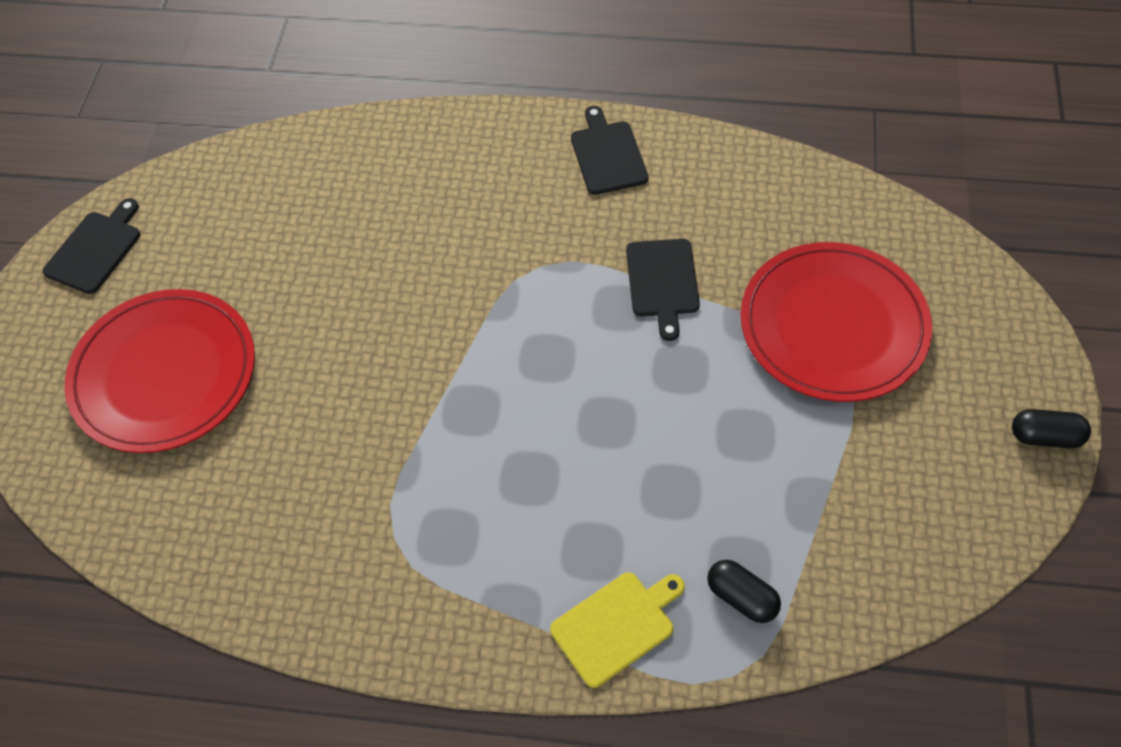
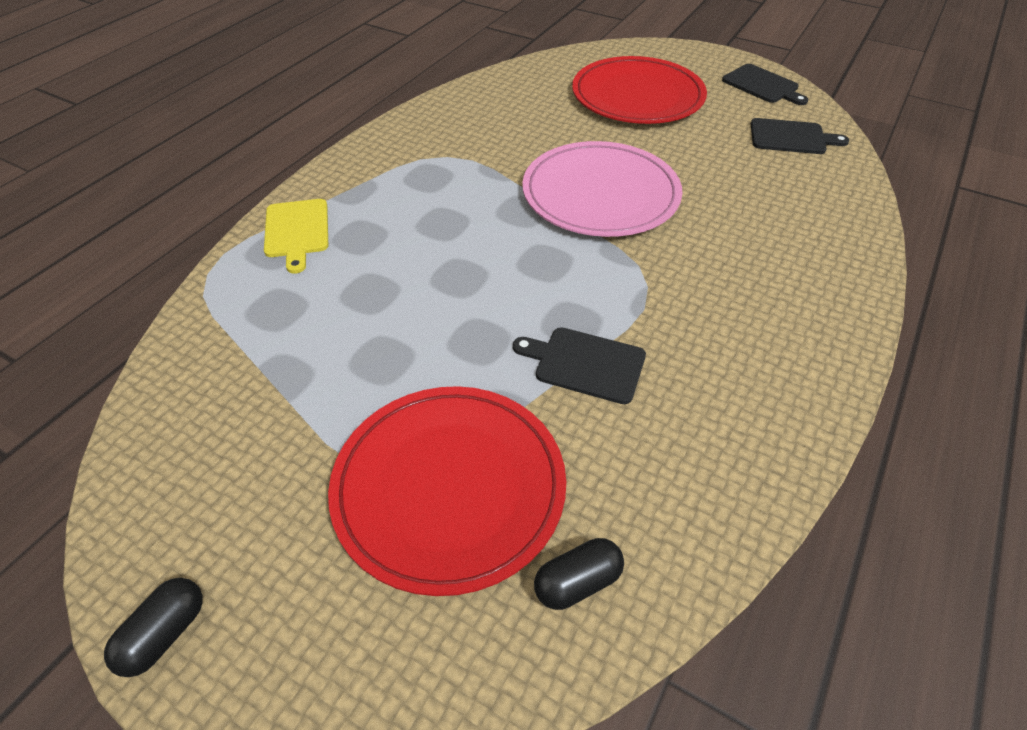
camera: 110 degrees right, 10 degrees down
(407, 346) = (600, 194): none -> pink plate
(607, 155) = (783, 381): black cutting board -> black cutting board (791, 137)
(741, 597) = (252, 300): black capsule -> black capsule (577, 582)

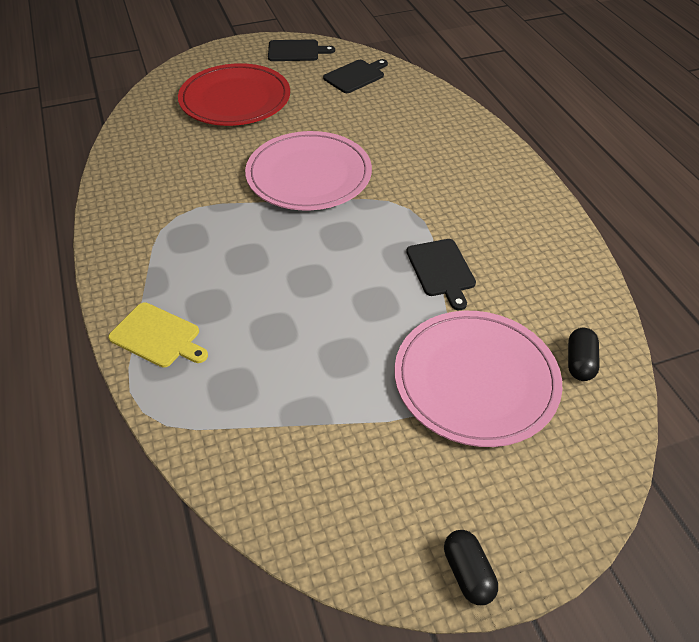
camera: 50 degrees left, 0 degrees up
(449, 487) = (475, 380): red plate -> pink plate
(585, 364) = (441, 270): black cutting board -> black cutting board turned 75 degrees counterclockwise

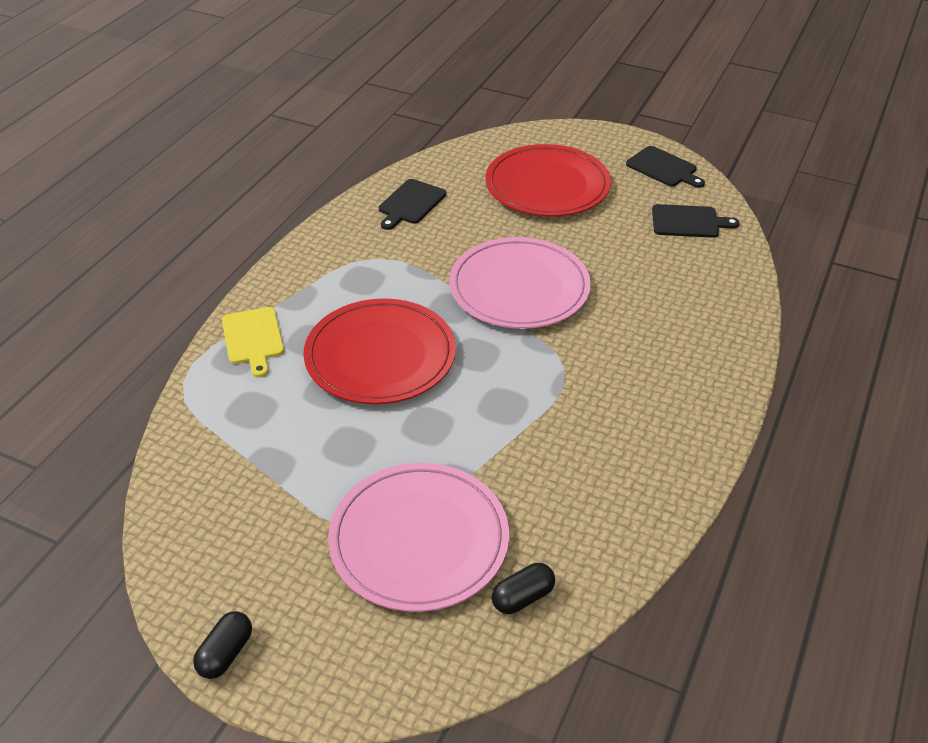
camera: 45 degrees right, 5 degrees down
(277, 280) = (380, 356): none -> red plate
(441, 270) = (517, 438): black cutting board -> black cutting board (411, 203)

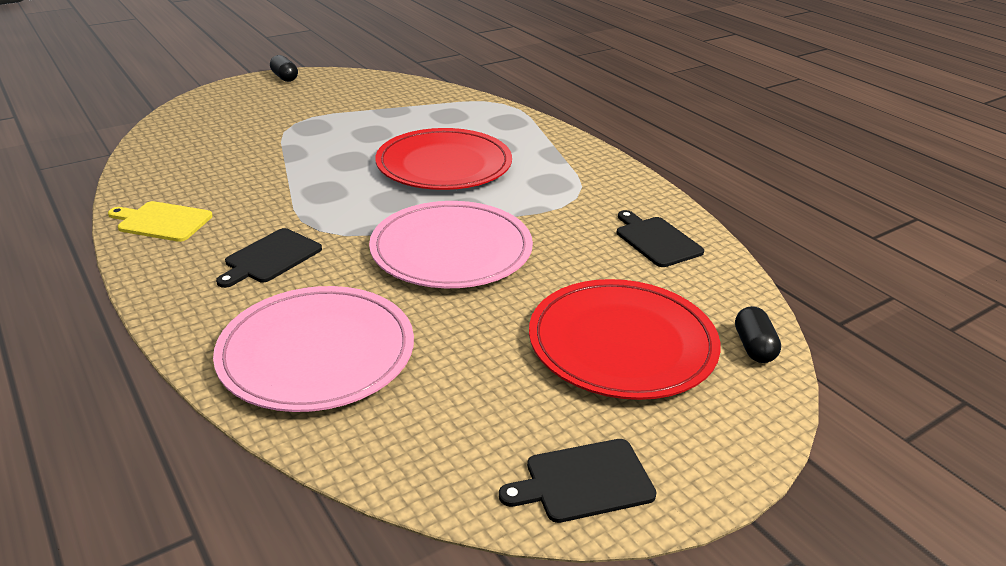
camera: 120 degrees right, 10 degrees down
(253, 338) = (522, 130): yellow cutting board -> yellow cutting board (162, 221)
(419, 539) = (266, 132): pink plate -> pink plate (317, 353)
(522, 597) = (175, 146): black capsule -> black capsule (754, 347)
(688, 222) = (432, 428): black cutting board -> black cutting board (271, 257)

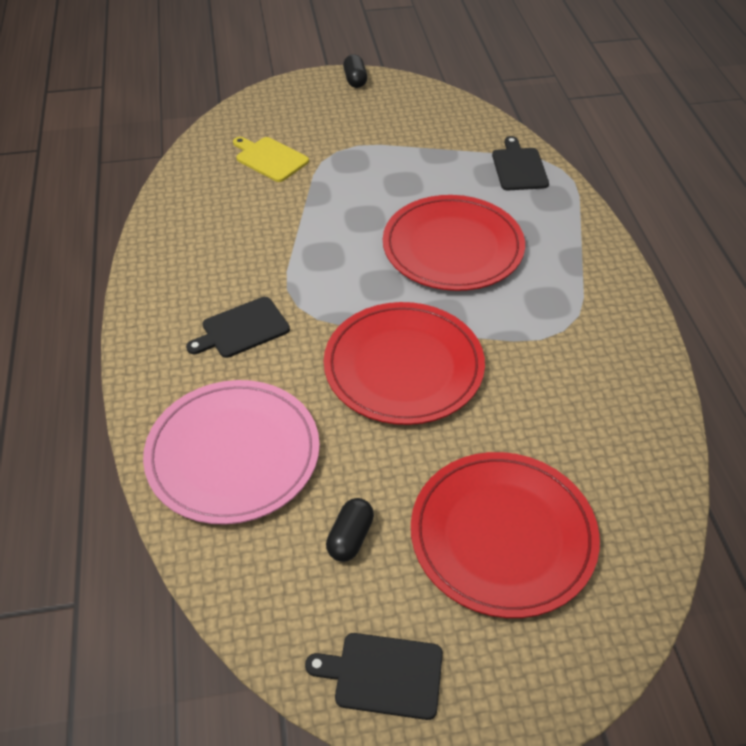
camera: 25 degrees right, 15 degrees up
(162, 221) = (172, 257): yellow cutting board -> yellow cutting board (270, 158)
(451, 250) = (403, 367): pink plate -> red plate
(656, 240) = (614, 414): black cutting board -> black cutting board (519, 167)
(754, 347) = (631, 586): black capsule -> black capsule (350, 537)

